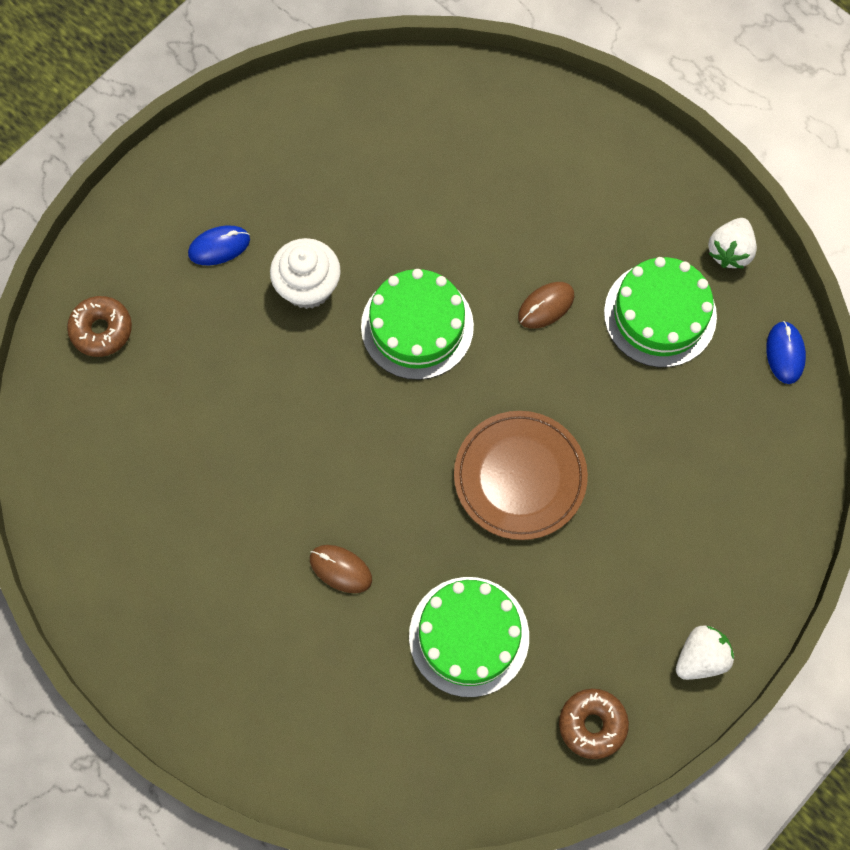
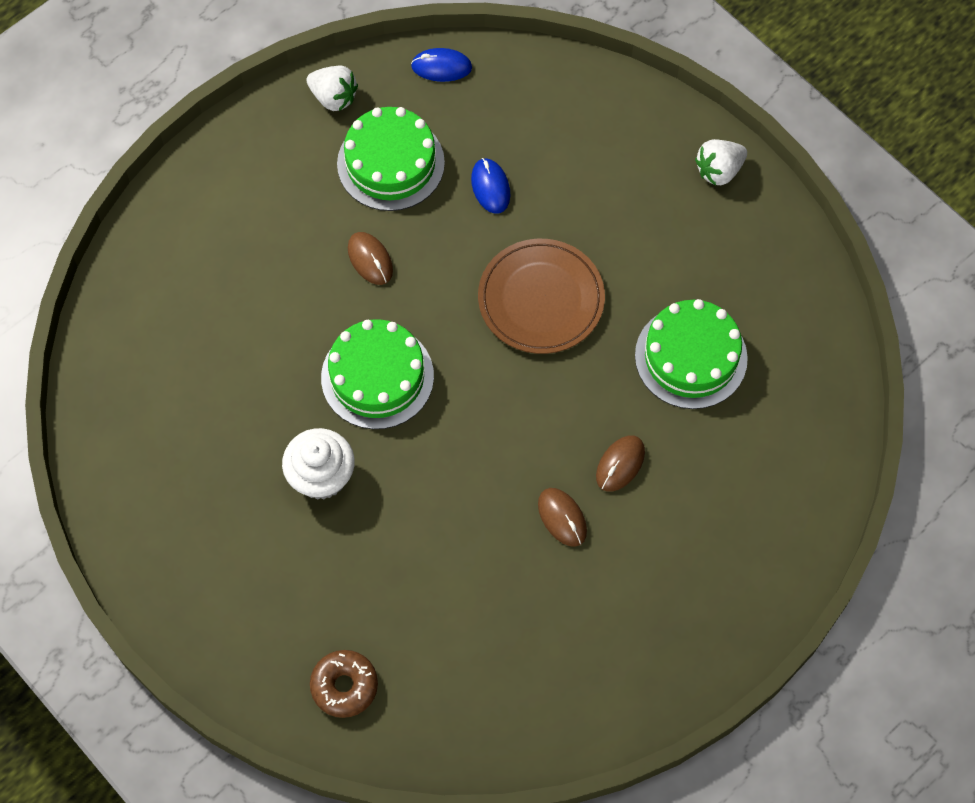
camera: 85 degrees left, 5 degrees down
(219, 247) = (264, 562): blue mouse -> blue mouse (490, 187)
(279, 515) = (562, 518): none -> brown mouse
(592, 724) = (775, 263): brown donut -> none
(700, 657) = (719, 170): white strawberry -> white strawberry turned 90 degrees counterclockwise

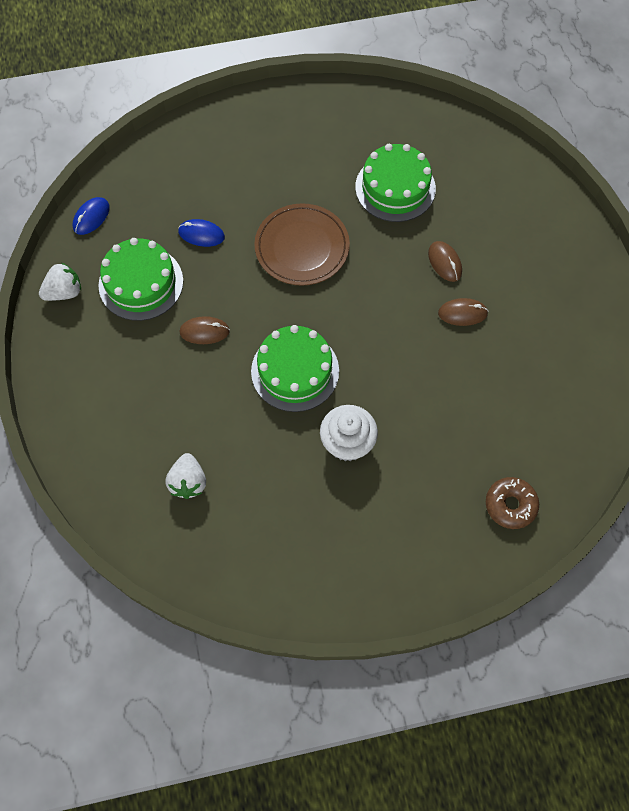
camera: 60 degrees left, 0 degrees up
(719, 170) = (279, 108): white strawberry -> white strawberry (188, 482)

